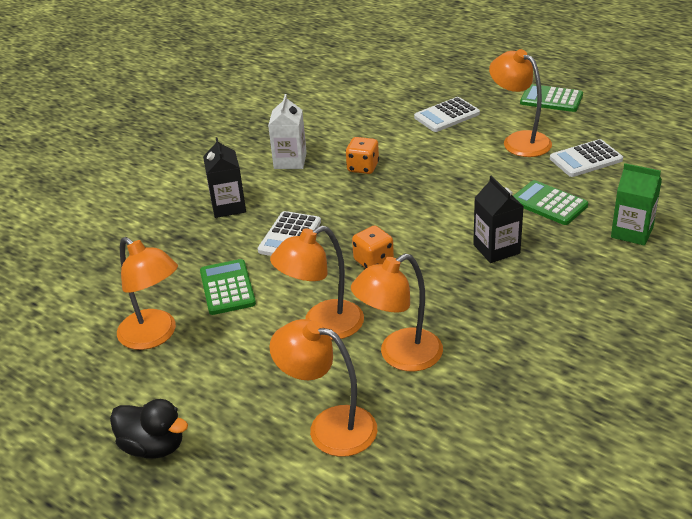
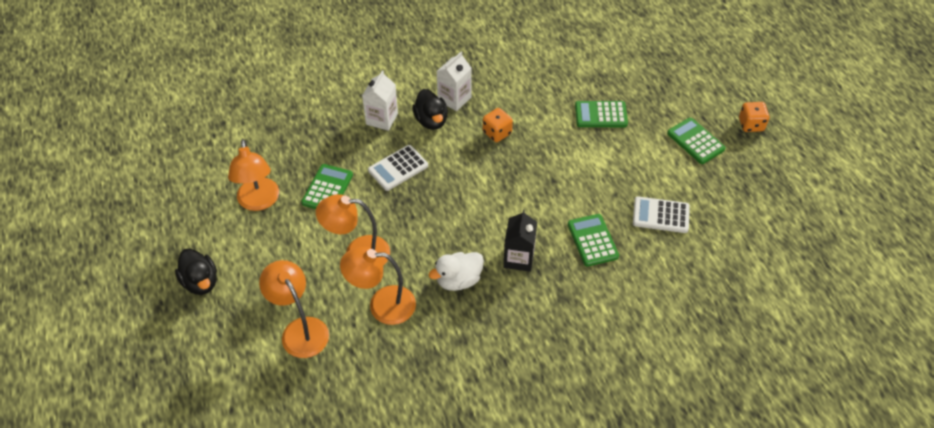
camera: 30 degrees right, 15 degrees up
(228, 206) = (382, 119): black carton -> white carton
(284, 186) = (431, 121): none -> black duck
(373, 261) = (431, 220): orange dice -> orange dice (751, 125)
(447, 116) = (601, 115): white calculator -> green calculator
(457, 295) = (458, 280): none -> white duck
(519, 140) = (630, 169): orange lamp -> none
(632, 232) = (625, 300): green carton -> none

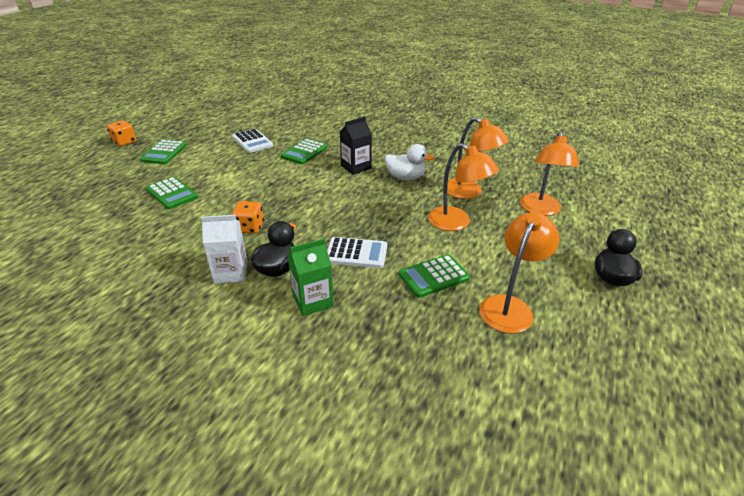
camera: 135 degrees left, 15 degrees down
(382, 119) = (312, 301): white carton -> green carton

